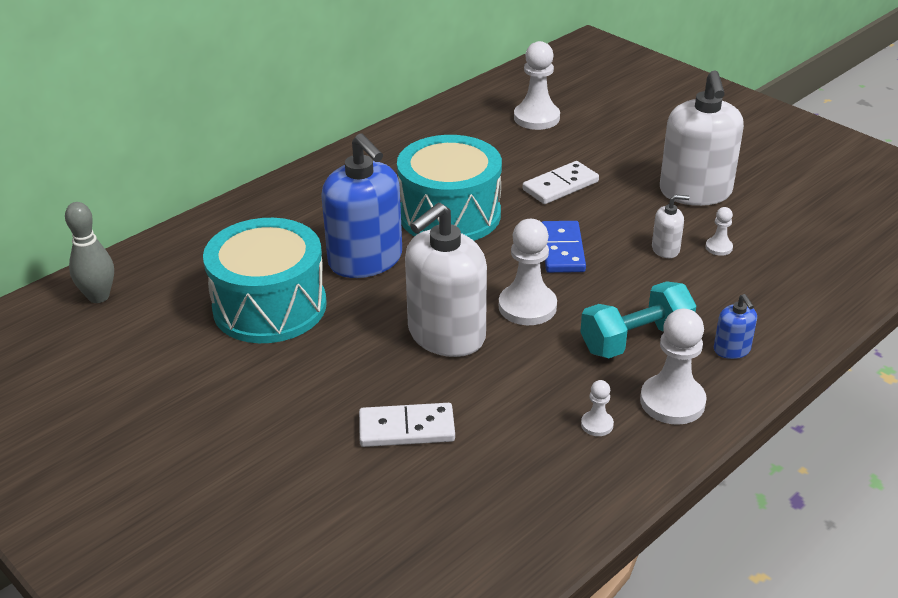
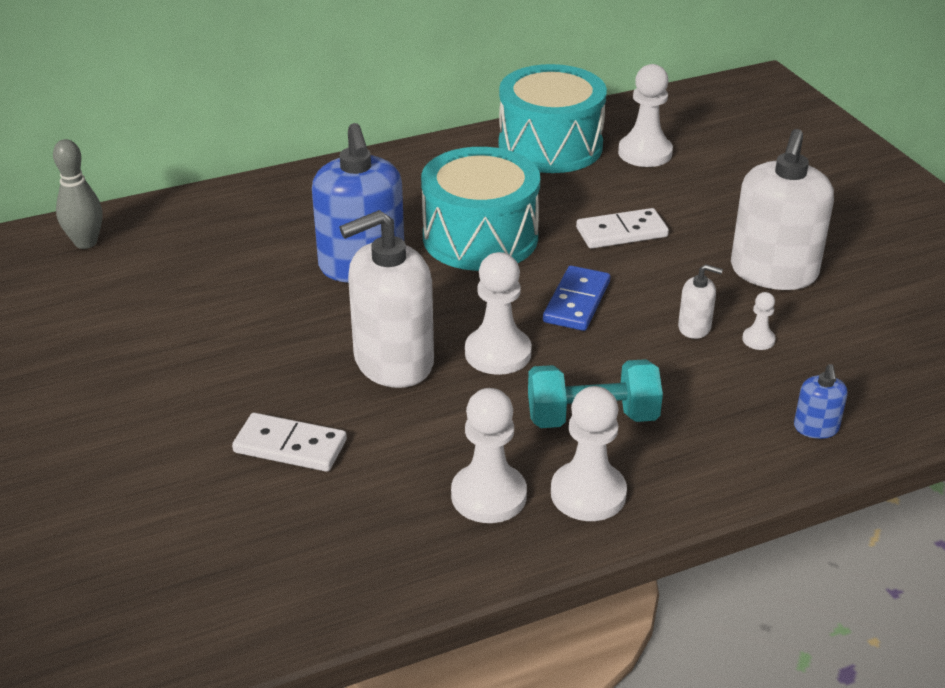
camera: 20 degrees right, 0 degrees up
(270, 306) = (237, 290): turquoise drum -> turquoise drum (550, 146)
(597, 424) = (488, 495): white pawn -> white pawn, size x2.04
(732, 349) = (695, 455): blue soap dispenser -> blue soap dispenser (816, 428)

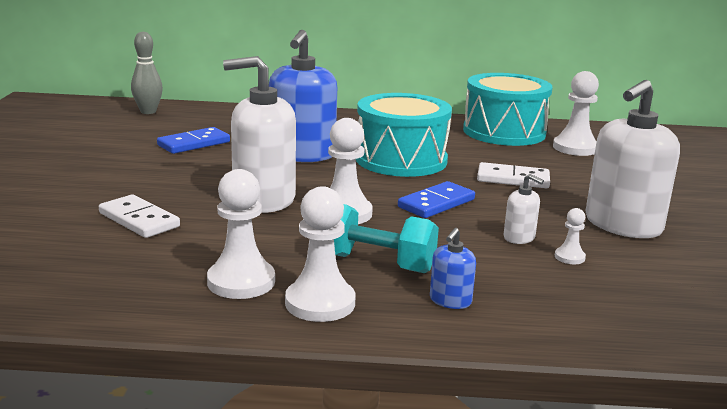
camera: 25 degrees right, 15 degrees down
(213, 289) = (194, 144): none -> blue domino
(816, 428) = (570, 321): blue soap dispenser -> blue soap dispenser (450, 301)

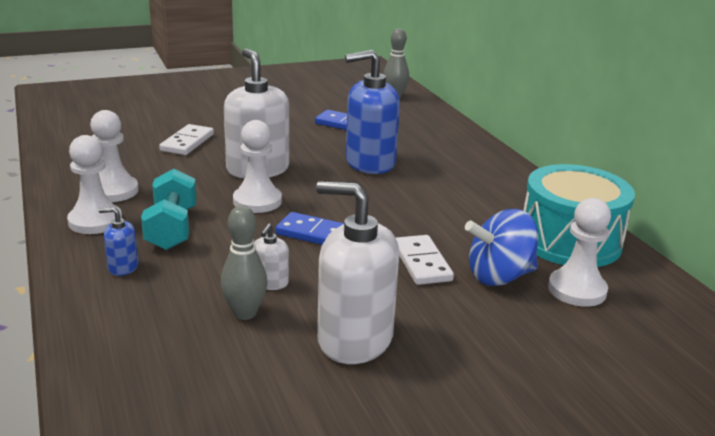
camera: 65 degrees right, 5 degrees up
(401, 160) = (408, 203): turquoise drum -> none
(546, 162) = (499, 276): none -> blue spinning top
(569, 257) = (245, 313): white pawn -> grey bowling pin

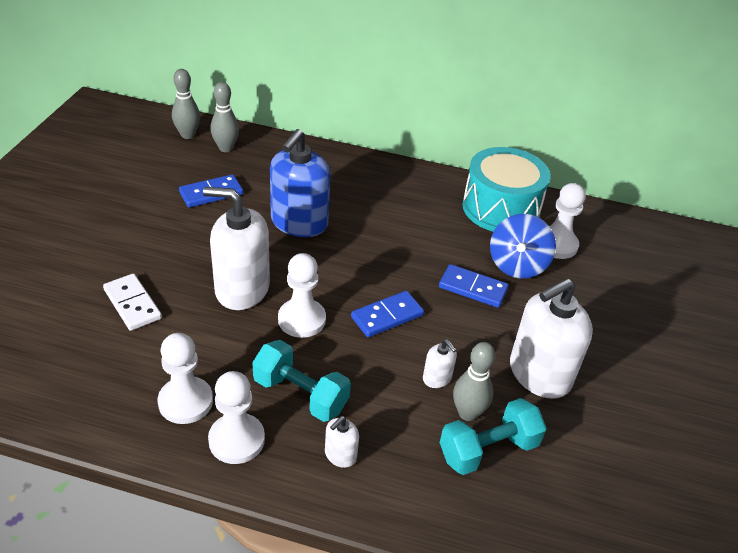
camera: 55 degrees left, 15 degrees up
(123, 267) = (340, 455): blue soap dispenser -> white soap dispenser
(209, 340) = (488, 450): none -> turquoise dumbbell
(406, 111) = (226, 148): none -> grey bowling pin
(422, 263) = (473, 288): white domino -> blue domino

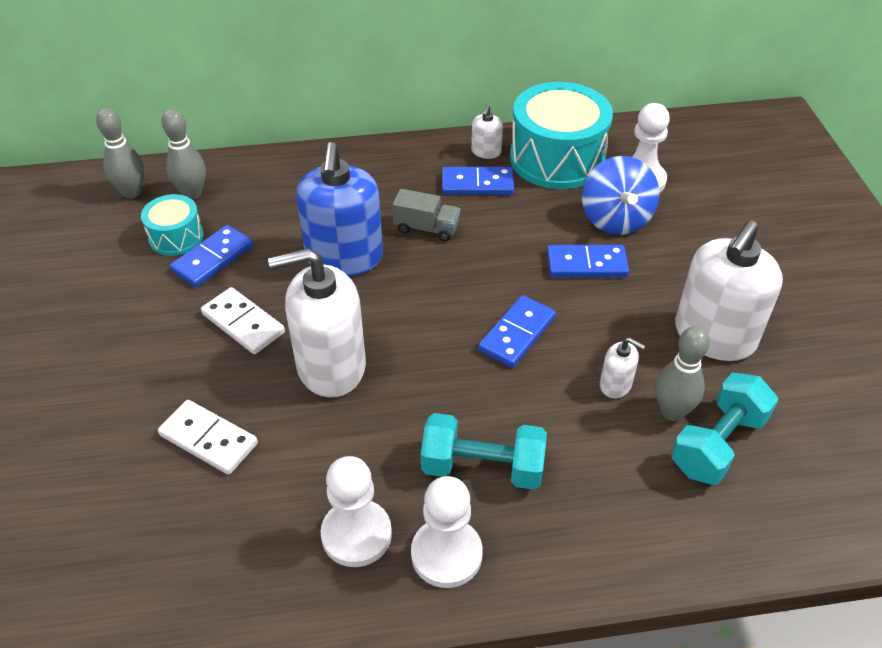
camera: 20 degrees left, 5 degrees up
(197, 172) = (176, 237): none -> turquoise drum
(203, 241) = (243, 323): none -> white domino
(301, 319) = (425, 376): white pawn -> none
(340, 455) = (571, 519): white soap dispenser -> white soap dispenser (486, 152)
(370, 223) = (426, 228): none -> grey truck
(428, 206) = (477, 184): none -> blue domino

